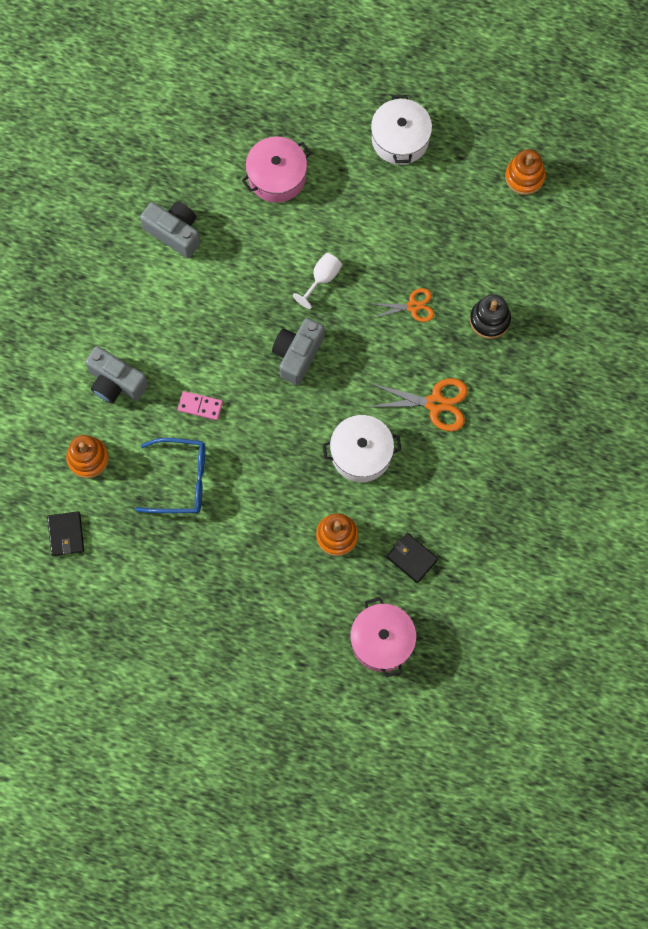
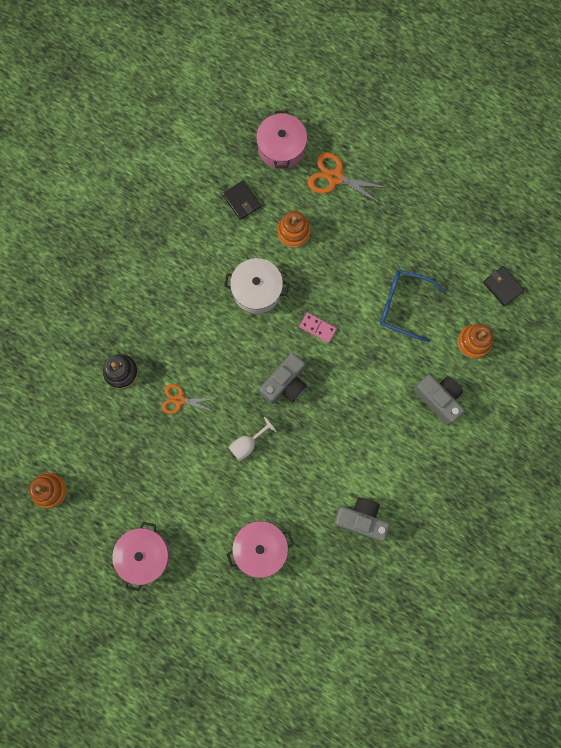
camera: 165 degrees left, 5 degrees up
(66, 534) = (502, 286): black wallet -> black wallet turned 45 degrees counterclockwise
(174, 233) = (361, 519): grey camera -> grey camera turned 150 degrees clockwise
(200, 406) = (374, 361): pink domino -> pink domino (317, 328)
(400, 139) = (144, 555): white pot -> pink pot
(435, 403) = (187, 314): orange scissors -> orange scissors (335, 177)

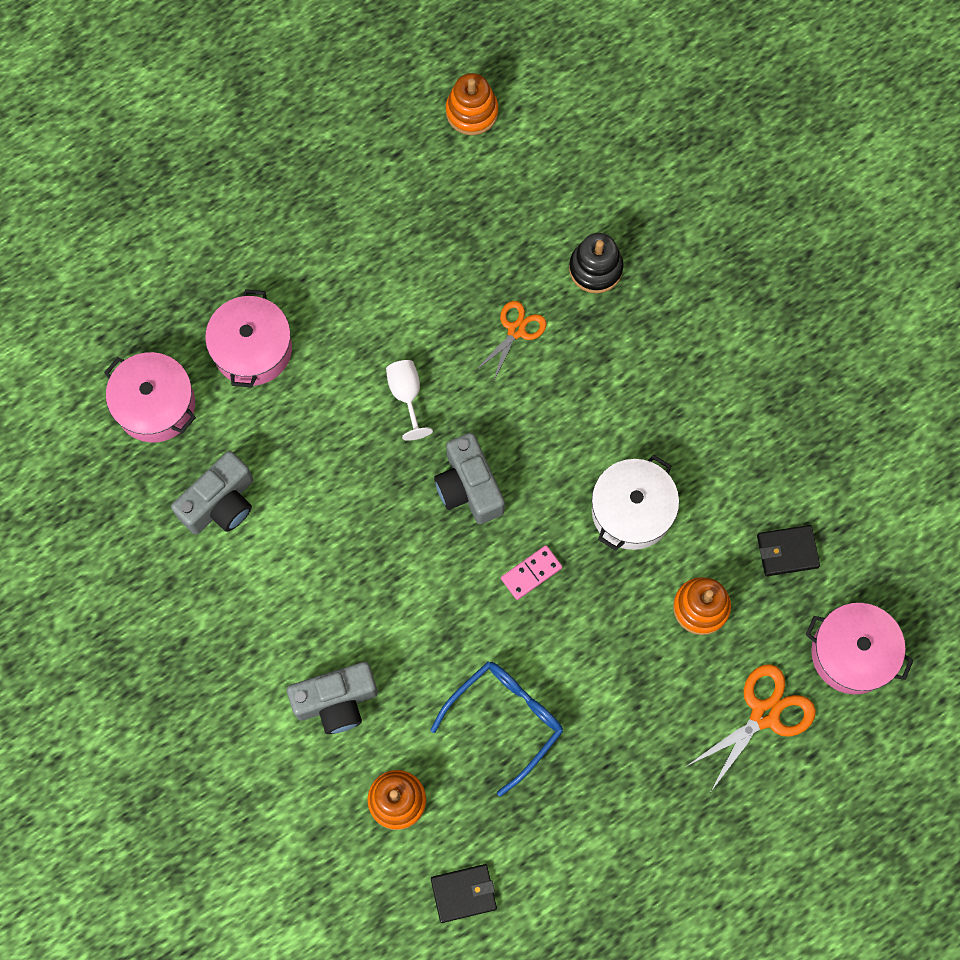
camera: 115 degrees right, 5 degrees down
(144, 555) = (322, 195): pink pot -> pink pot (155, 405)

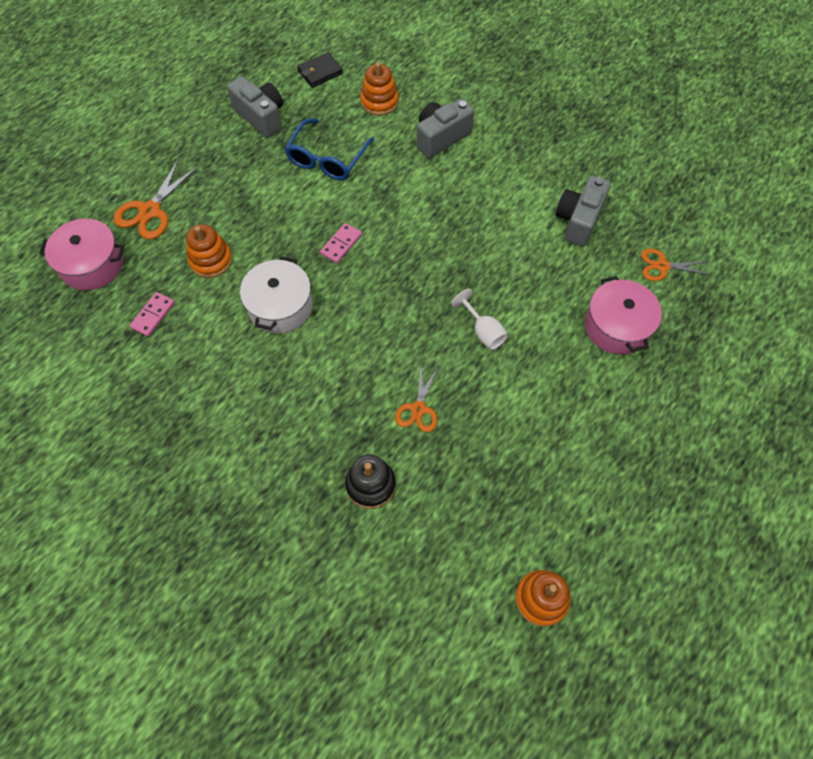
camera: 160 degrees right, 10 degrees down
(155, 405) = (662, 266): pink pot -> orange scissors
(469, 487) = (408, 284): grey camera -> grey camera (261, 117)
(787, 551) = (153, 315): black wallet -> pink domino

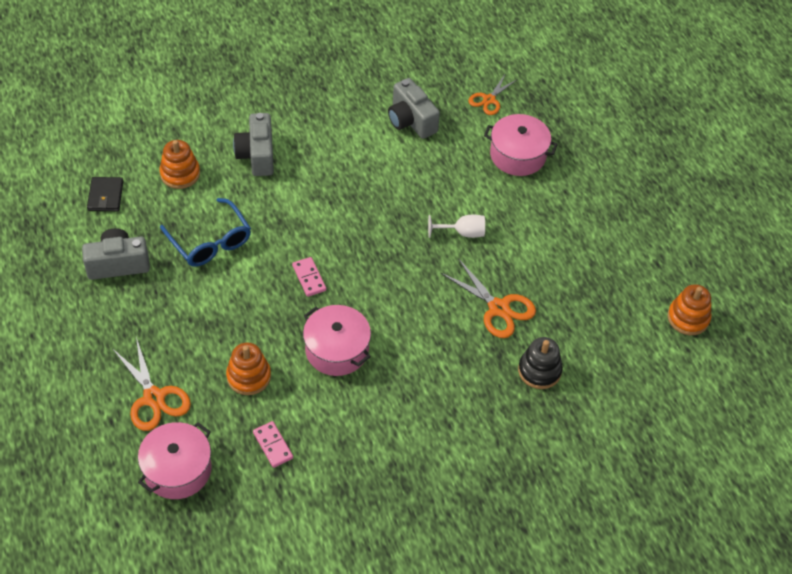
camera: 60 degrees left, 10 degrees down
(280, 306) = (337, 350): white pot -> pink pot
(418, 409) = (498, 308): orange scissors -> orange scissors, size x1.53

